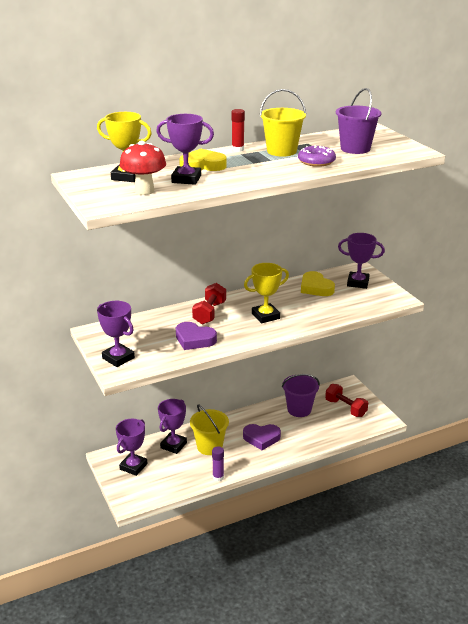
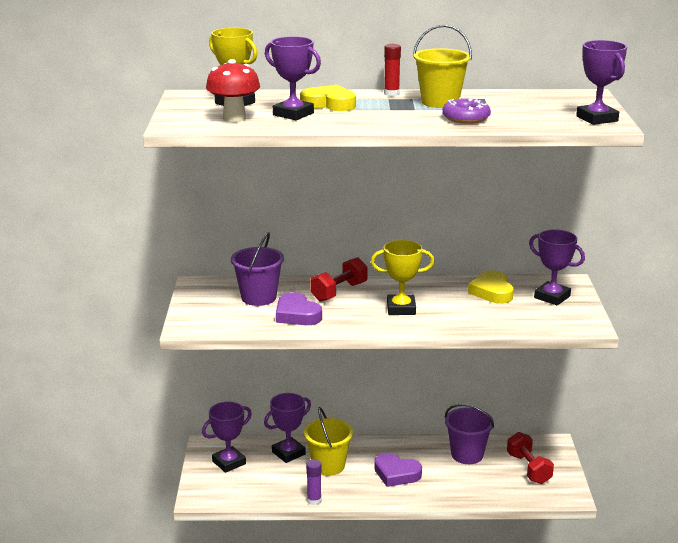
camera: 25 degrees right, 5 degrees down
(118, 358) = (199, 314): purple trophy -> purple trophy (597, 119)
(355, 149) = (534, 111): purple bucket -> purple bucket (258, 297)

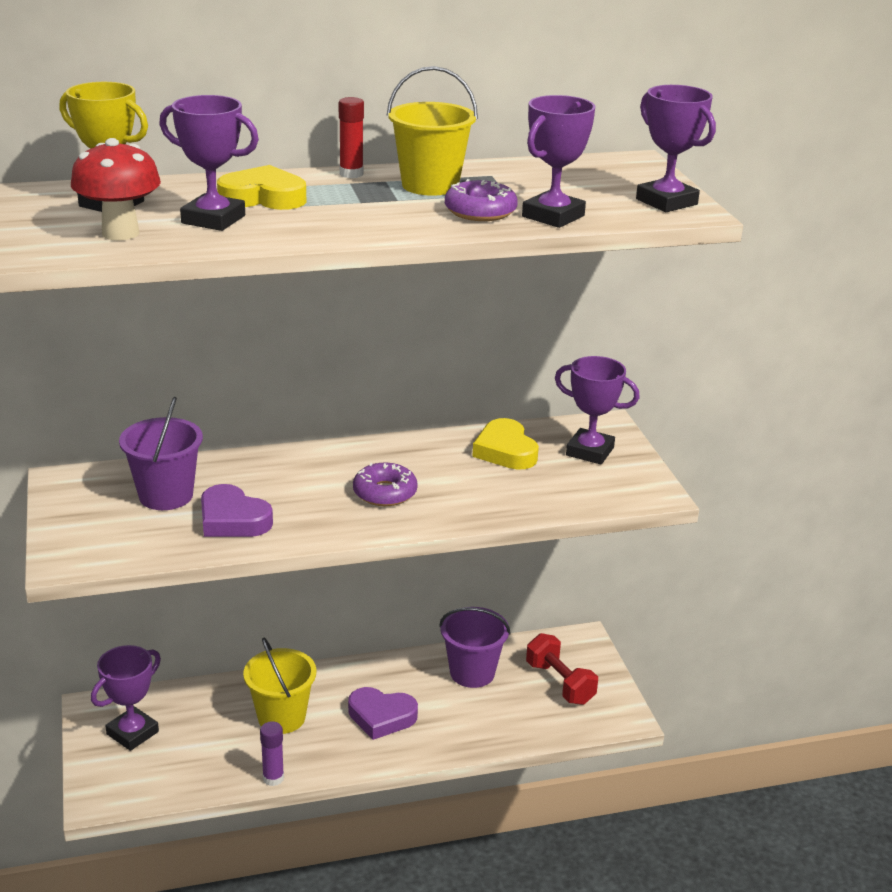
camera: 15 degrees left, 5 degrees up
(288, 453) = (218, 705): purple trophy -> purple trophy (553, 216)
(339, 292) = (286, 473): red dumbbell -> none
(401, 309) = (385, 493): yellow trophy -> purple donut

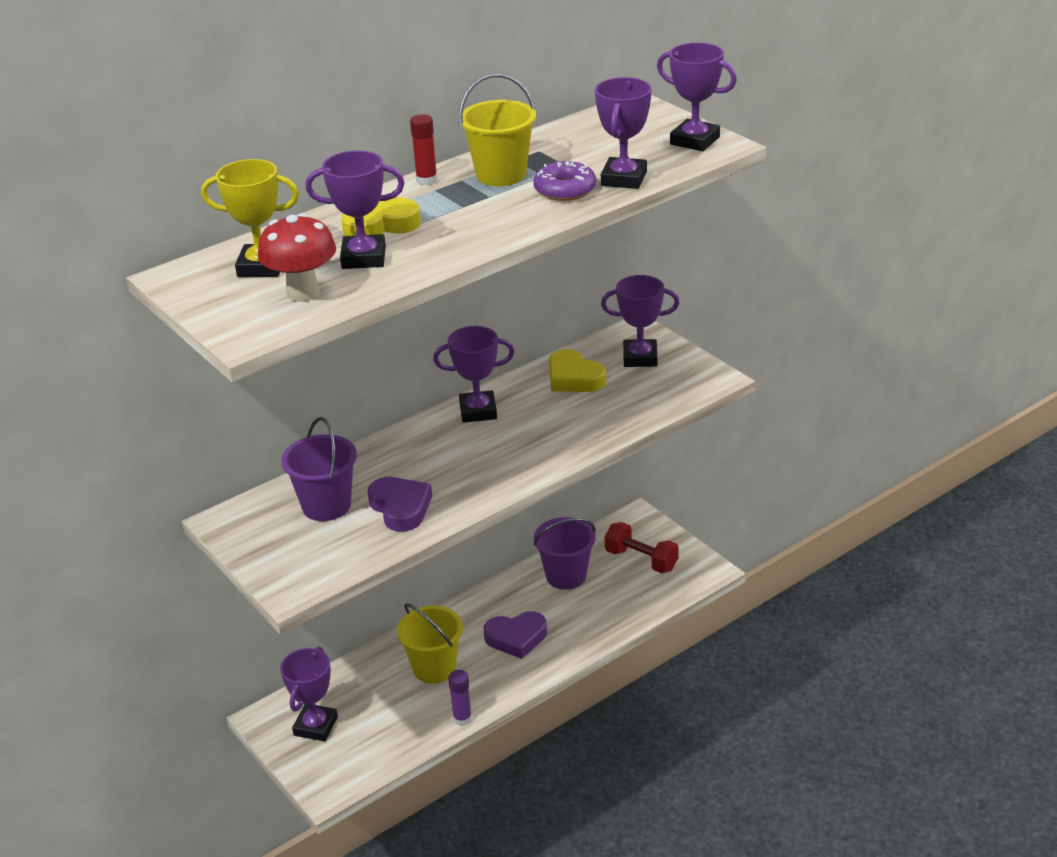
camera: 20 degrees left, 5 degrees up
(232, 519) = (400, 508): purple heart -> purple heart turned 135 degrees counterclockwise
(384, 454) = (478, 411): none -> purple trophy
(385, 493) = (505, 445): purple donut -> none

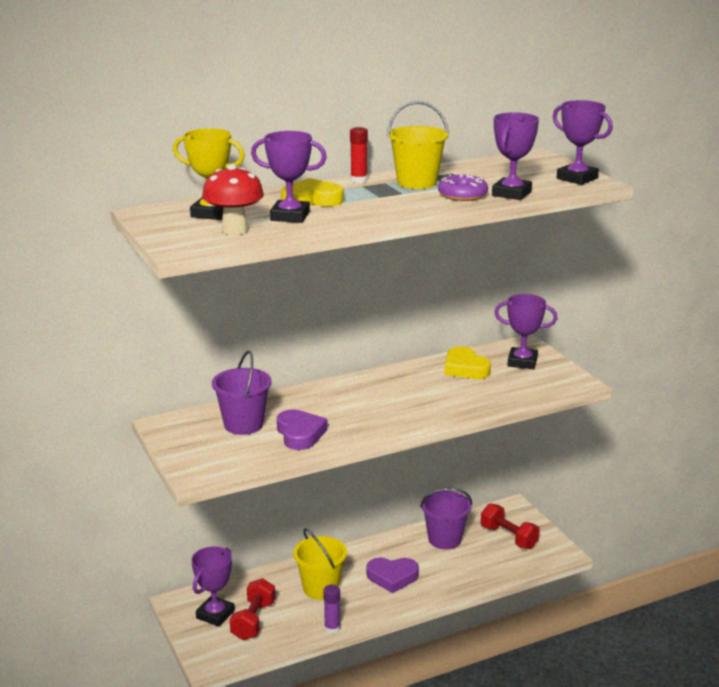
camera: 10 degrees right, 10 degrees down
(364, 726) = (253, 621): none -> red dumbbell
(478, 411) = (382, 380): purple trophy -> none

